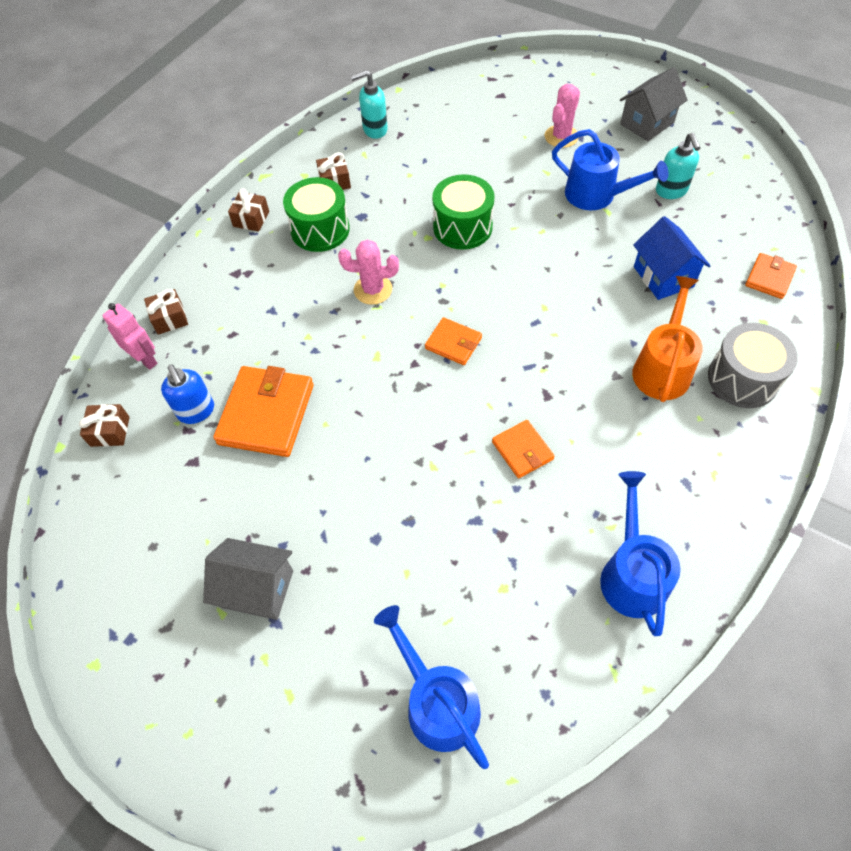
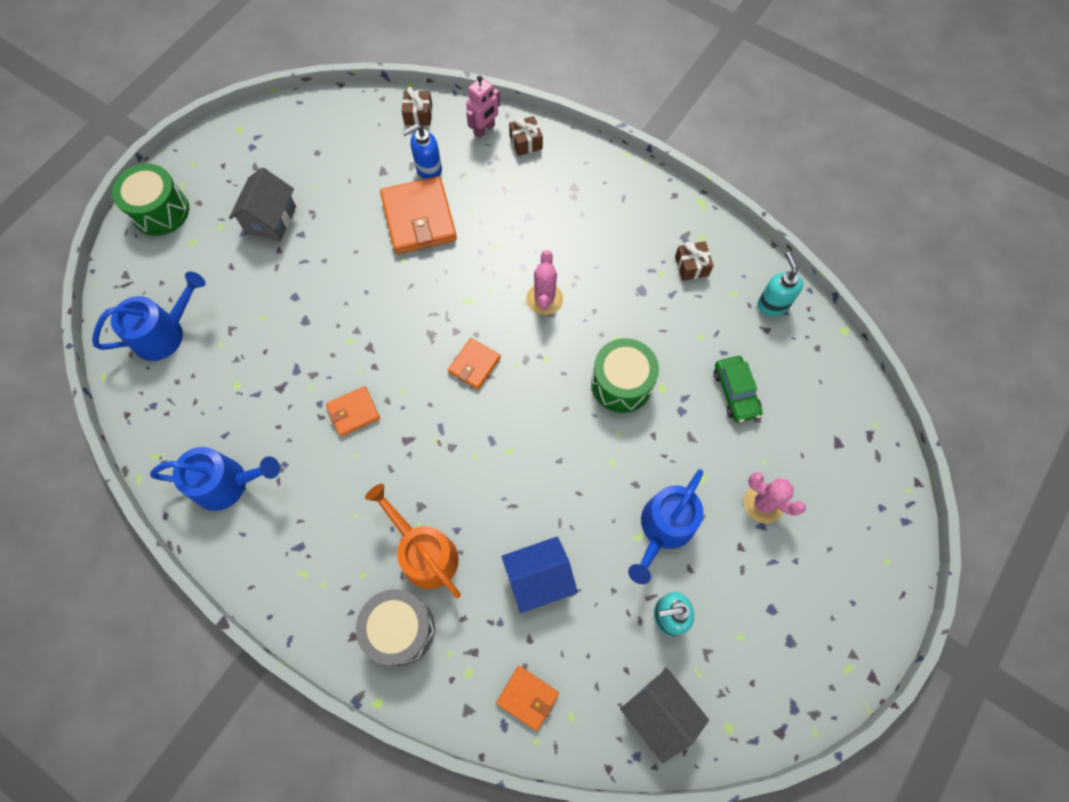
camera: 90 degrees right, 10 degrees up
(251, 219) = (641, 195): brown gift -> none
(266, 414) = (419, 218): orange wallet -> orange wallet turned 60 degrees clockwise
(320, 229) = (624, 254): green drum -> green drum (160, 211)
(463, 152) = (735, 392): none -> green car
(647, 123) = (789, 612): grey house -> grey house (658, 712)
(662, 367) = (424, 552): orange watering can -> orange watering can turned 150 degrees counterclockwise

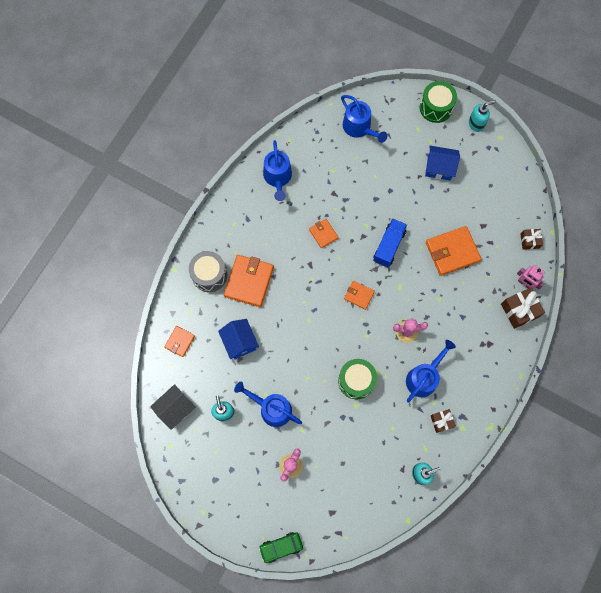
camera: 85 degrees right, 5 degrees up
(206, 158) = (476, 124): none -> turquoise soap dispenser
(271, 219) = (439, 168): grey house -> blue house
(394, 309) = (388, 246): none -> blue truck
(424, 552) = (249, 281): orange watering can -> orange wallet
(428, 169) = (488, 252): blue soap dispenser -> none
(526, 142) = (519, 310): brown gift -> brown gift, size x1.64
(621, 282) = (424, 377): none -> blue watering can
(735, 392) = (358, 449): green car -> green car (281, 547)

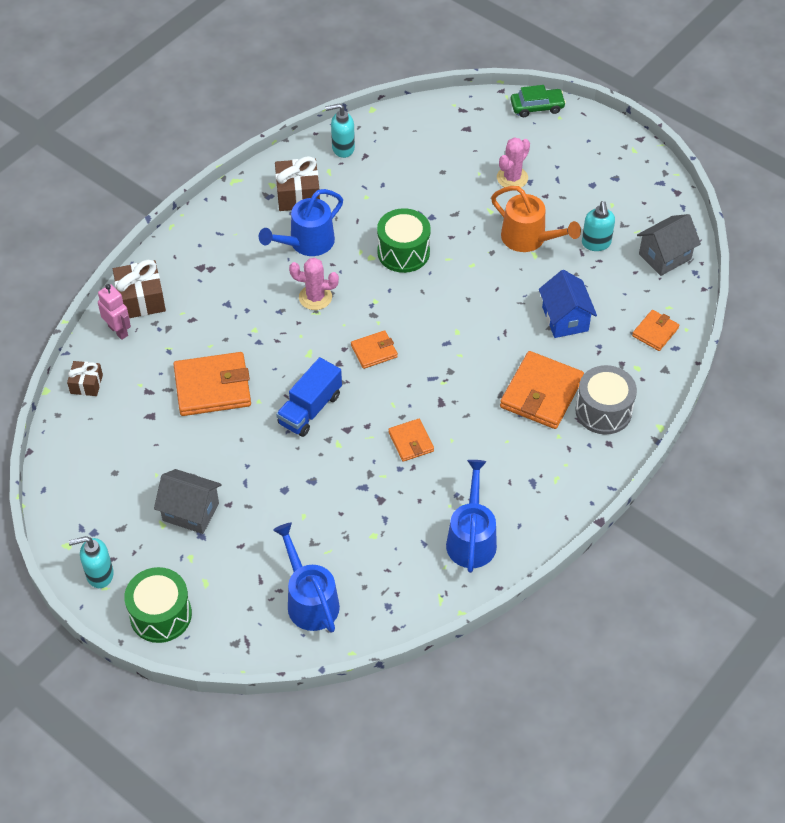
camera: 170 degrees left, 20 degrees down
(271, 408) = (529, 239): blue watering can -> orange watering can
(359, 295) = (374, 351): orange wallet -> orange wallet turned 60 degrees counterclockwise
(439, 168) = (190, 512): blue house -> grey house
(441, 421) = (298, 194): brown gift -> brown gift, size x1.64

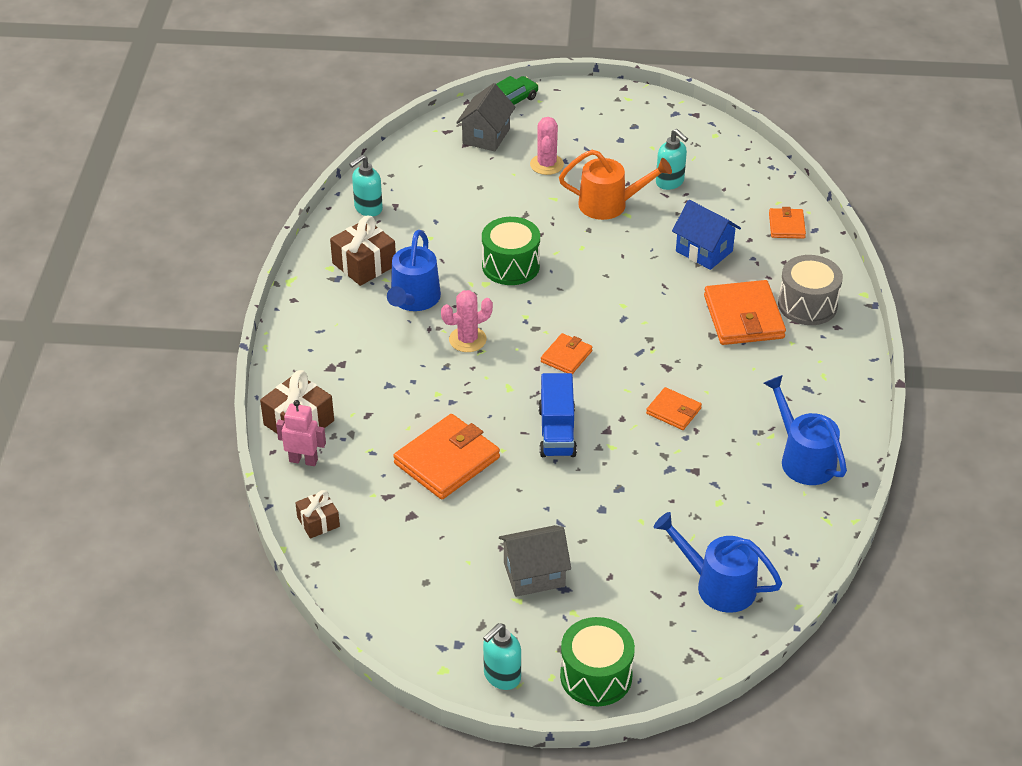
camera: 35 degrees left, 10 degrees down
(665, 256) = (736, 166): grey house -> grey house (486, 136)

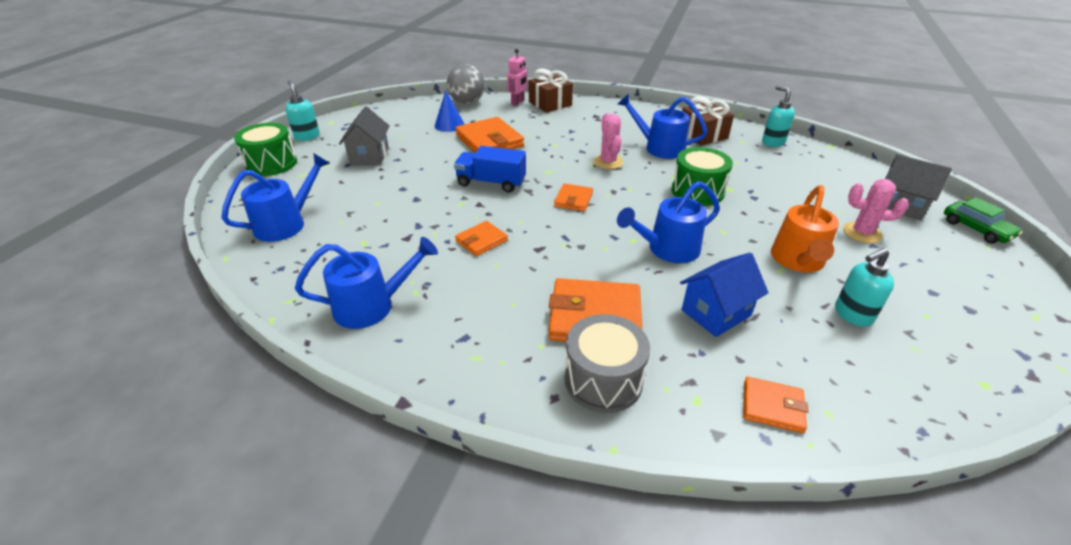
camera: 105 degrees right, 5 degrees down
(318, 522) = (467, 102): brown gift -> grey ball
(409, 518) = (449, 125): none -> blue cone
(566, 356) = (573, 200): orange wallet -> orange wallet turned 60 degrees clockwise
(628, 282) = (667, 249): none -> blue watering can

